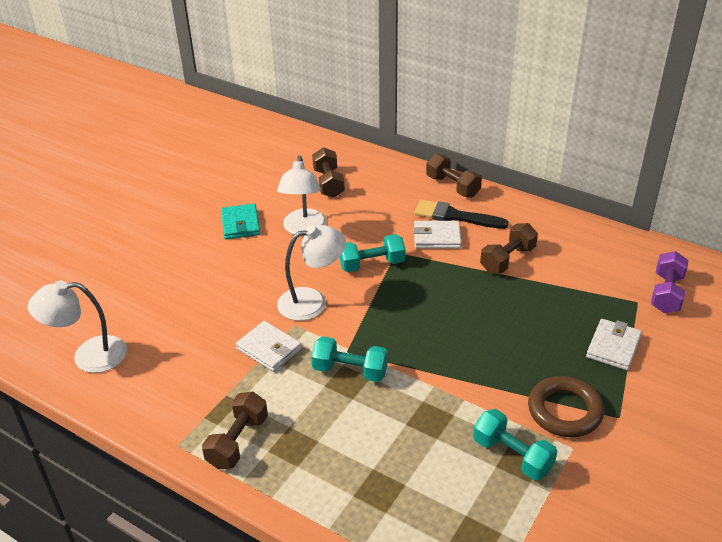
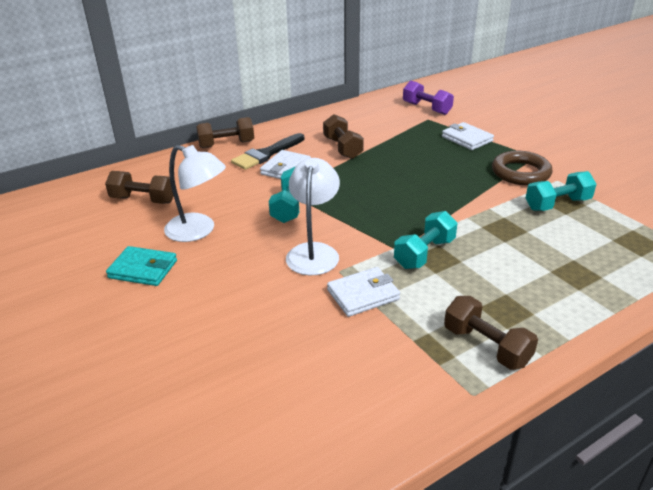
camera: 65 degrees left, 5 degrees down
(88, 356) = (270, 454): white lamp -> none

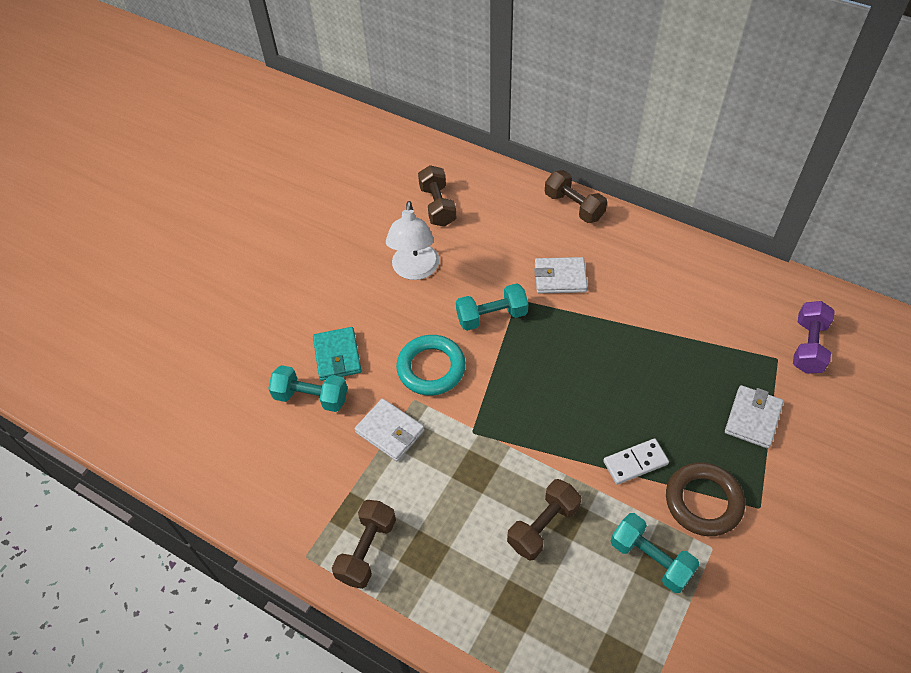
camera: 65 degrees right, 20 degrees up
(143, 269) = (345, 265): turquoise wallet -> turquoise wallet (337, 356)
(266, 154) = (578, 248): black brush -> none
(314, 252) = (431, 368): white lamp -> turquoise ring
(343, 148) = (637, 305): brown dumbbell -> brown dumbbell (543, 526)
(424, 253) = (477, 457): turquoise dumbbell -> turquoise dumbbell (311, 397)
(474, 187) = (635, 462): none -> white domino

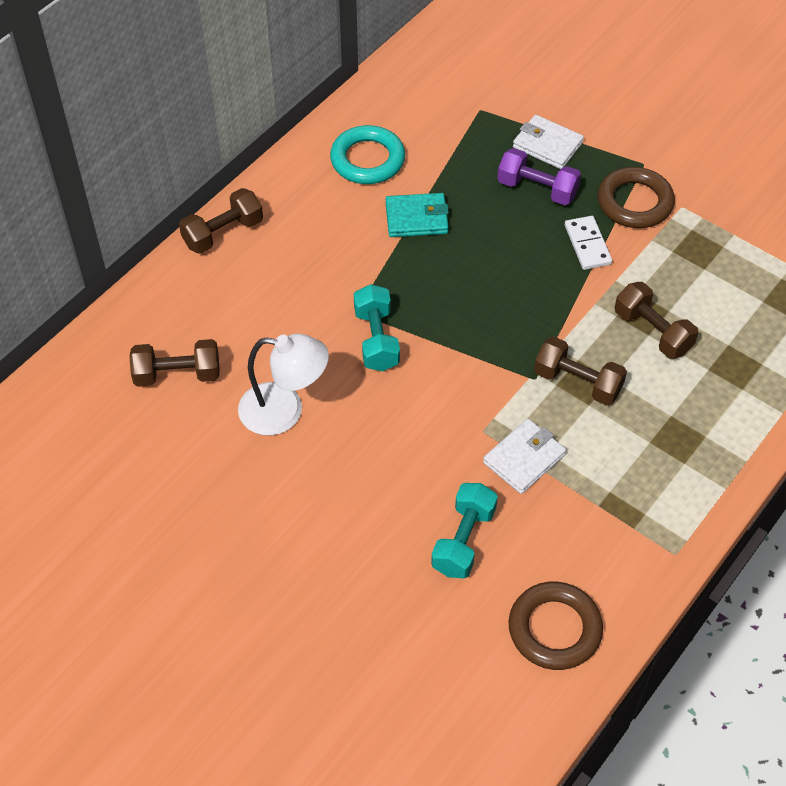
camera: 85 degrees left, 0 degrees up
(235, 467) = (554, 629): none -> brown ring
(337, 356) = (405, 508): turquoise wallet -> turquoise wallet (416, 218)
(367, 550) = (671, 492): brown dumbbell -> brown dumbbell (577, 382)
(431, 368) = (441, 409): turquoise ring -> turquoise ring (367, 160)
(560, 277) = (333, 265): white wallet -> none
(650, 559) = (691, 254): turquoise dumbbell -> none
(808, 346) = (469, 84): purple dumbbell -> purple dumbbell (537, 189)

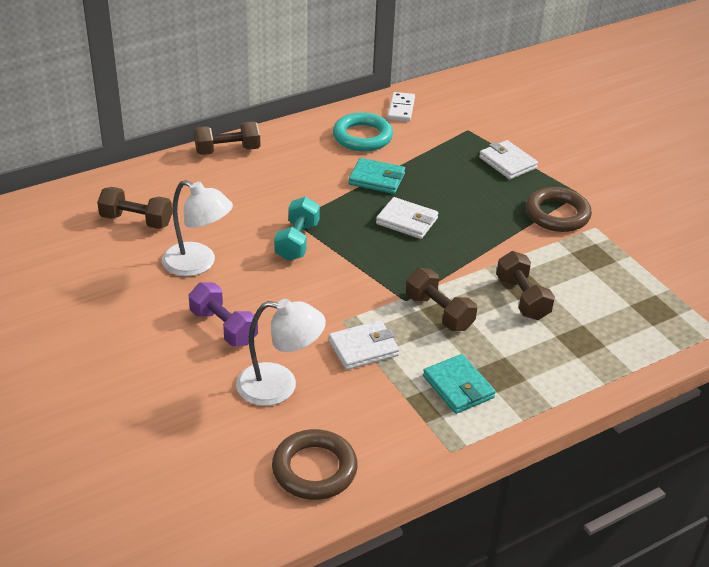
camera: 20 degrees right, 15 degrees down
(463, 540) = (279, 386): turquoise dumbbell -> white lamp
(481, 268) = (407, 221): none -> white wallet
(537, 189) = (482, 186): purple dumbbell -> purple dumbbell (223, 327)
(587, 245) = (502, 230): white domino -> white domino (401, 109)
(644, 472) = (458, 387): none -> turquoise wallet

